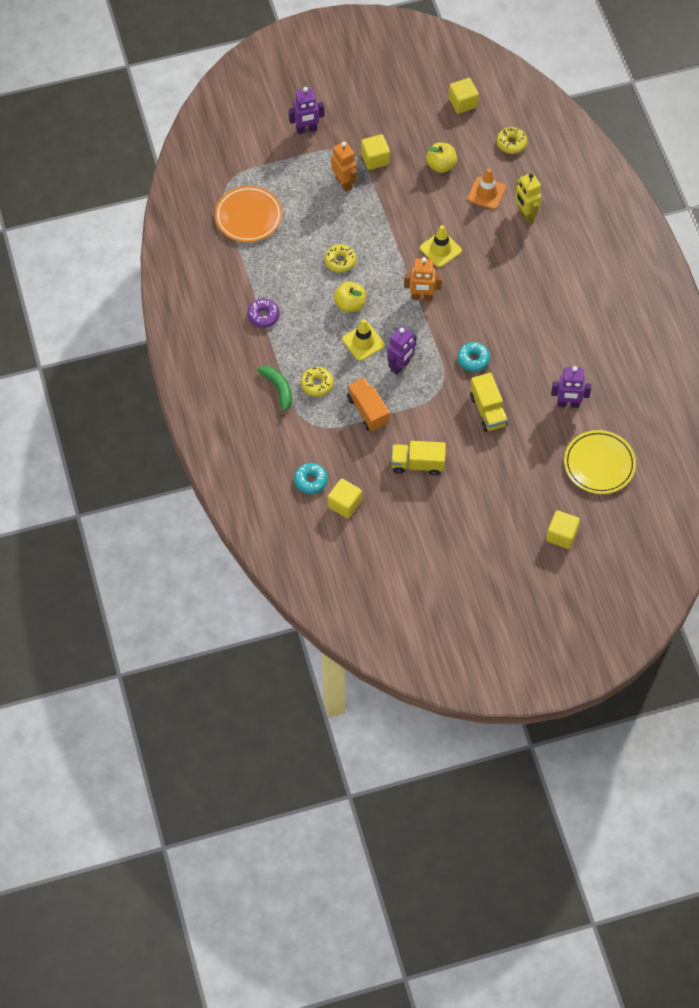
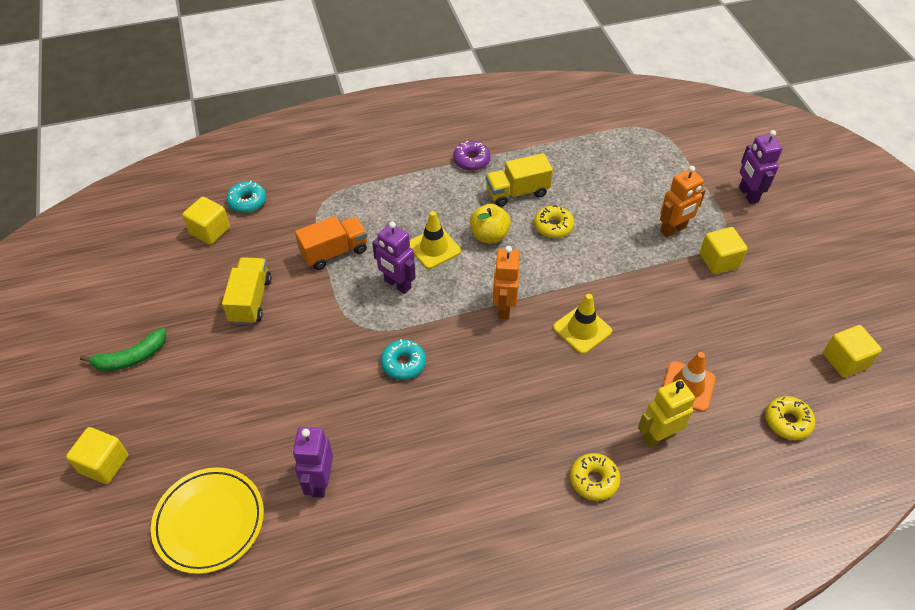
camera: 90 degrees right, 10 degrees down
(248, 216) = (608, 146): orange plate -> none
(278, 389) = (372, 174): green banana -> green banana (131, 357)
(317, 384) = (376, 206): yellow donut -> yellow donut (593, 480)
(441, 165) = (725, 332): yellow apple -> none
(488, 410) = (320, 379): yellow truck -> yellow truck (517, 192)

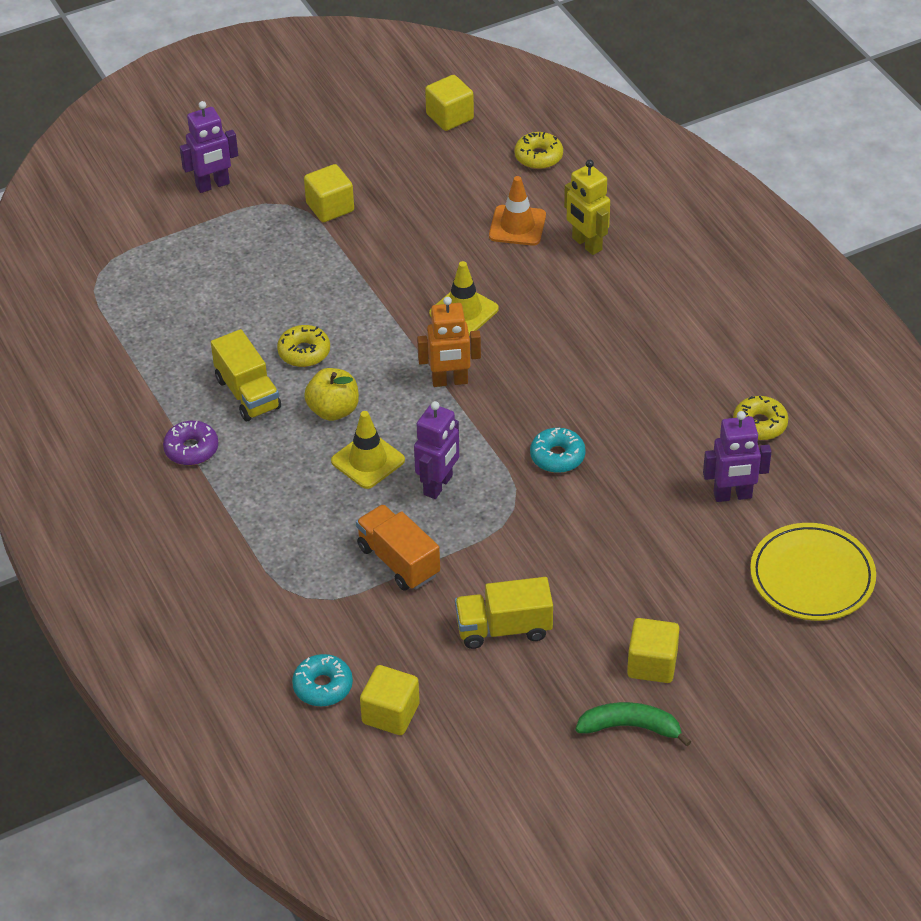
camera: 100 degrees left, 5 degrees down
(104, 464) = (782, 698): yellow cube -> yellow cube (652, 664)
(131, 357) = (630, 727): green banana -> green banana turned 45 degrees counterclockwise
(593, 480) = (653, 286): yellow donut -> yellow donut (759, 424)
(673, 230) = (287, 246): orange robot -> none

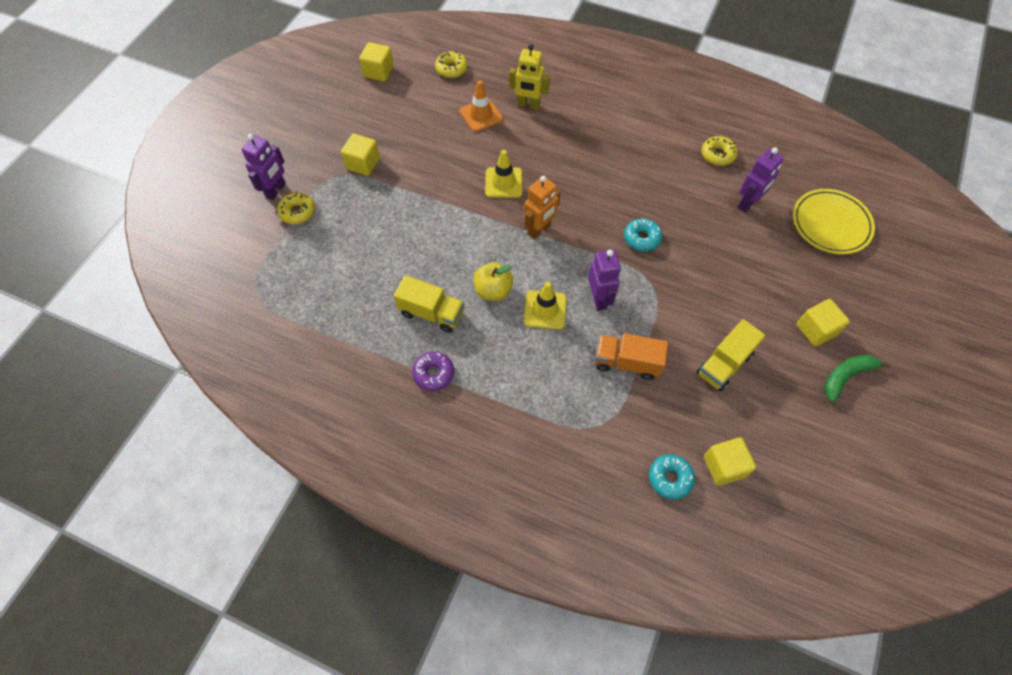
camera: 40 degrees left, 15 degrees up
(304, 352) = (438, 264): yellow donut -> yellow donut (297, 212)

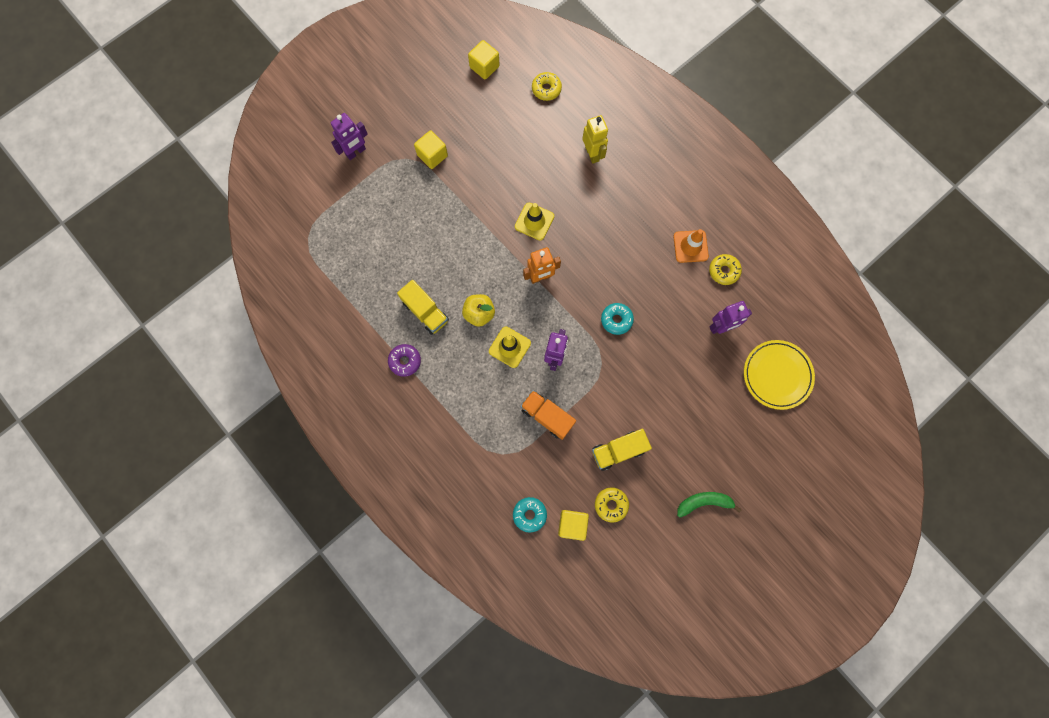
camera: 25 degrees right, 15 degrees up
(297, 212) = (364, 179): yellow donut -> yellow donut (611, 504)
(481, 115) = (548, 147): orange traffic cone -> orange traffic cone (690, 246)
(528, 105) = (592, 154): yellow robot -> yellow robot turned 150 degrees counterclockwise
(816, 330) = (705, 456): yellow cube -> none

